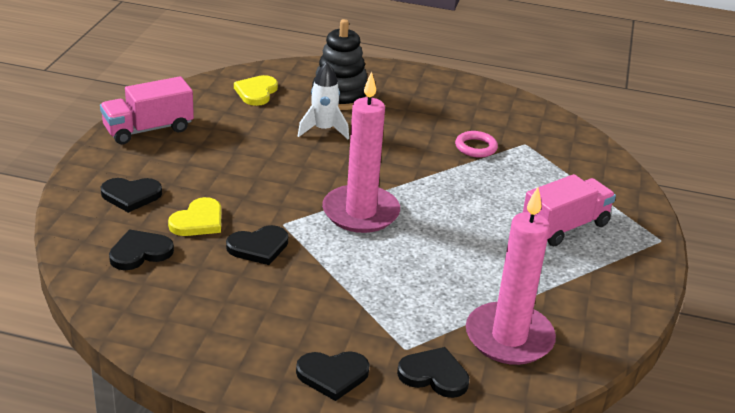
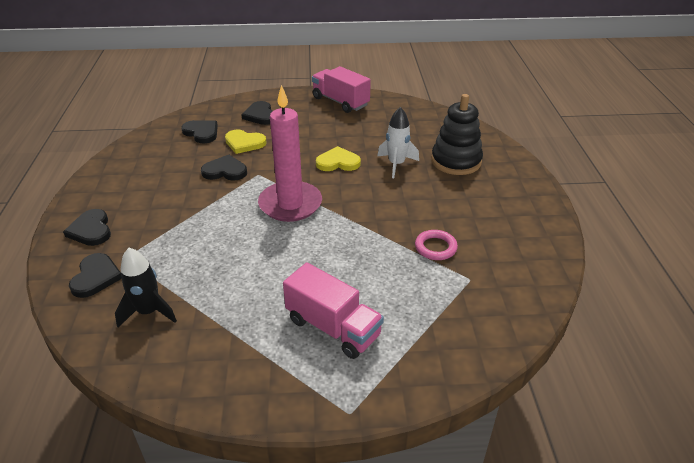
camera: 75 degrees right, 5 degrees up
(256, 92) = (425, 126): yellow heart -> yellow heart (338, 162)
(258, 247) = (225, 171): black heart -> black heart turned 135 degrees clockwise
(509, 337) = (149, 312): pink candle -> black rocket

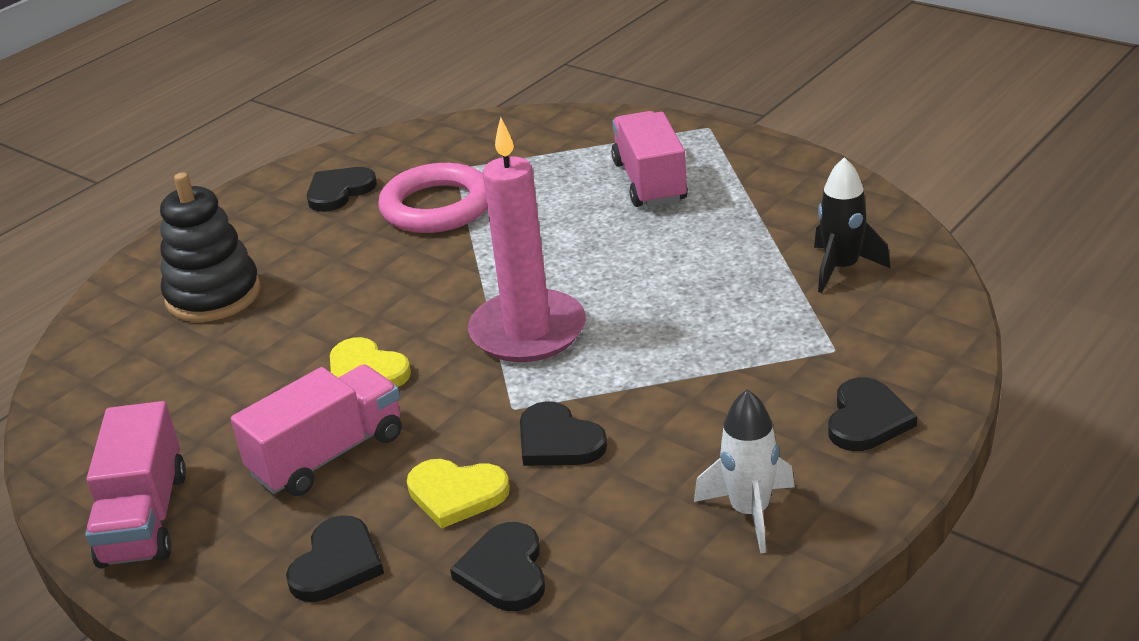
camera: 135 degrees left, 5 degrees down
(96, 277) = (891, 338): black heart -> black heart (339, 191)
(244, 143) = (456, 494): yellow heart -> yellow heart turned 135 degrees clockwise
(308, 135) = (328, 455): none -> pink truck
(396, 164) = (295, 327): white rocket -> white rocket (750, 512)
(435, 247) = (437, 207): pink ring -> pink ring, size x1.83

